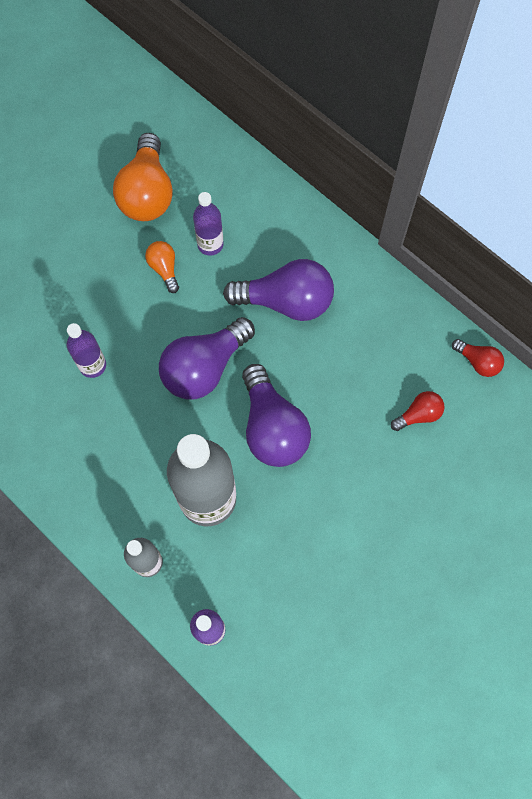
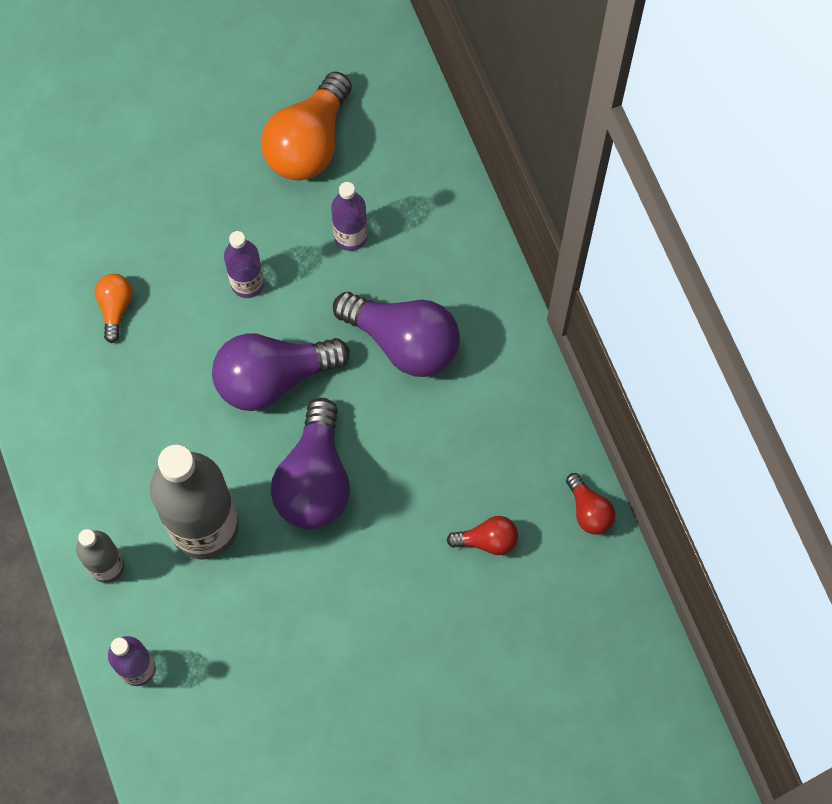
camera: 25 degrees right, 0 degrees up
(93, 365) = (151, 320): purple bottle -> purple bottle (247, 283)
(164, 269) = (284, 243): orange light bulb -> orange light bulb (115, 308)

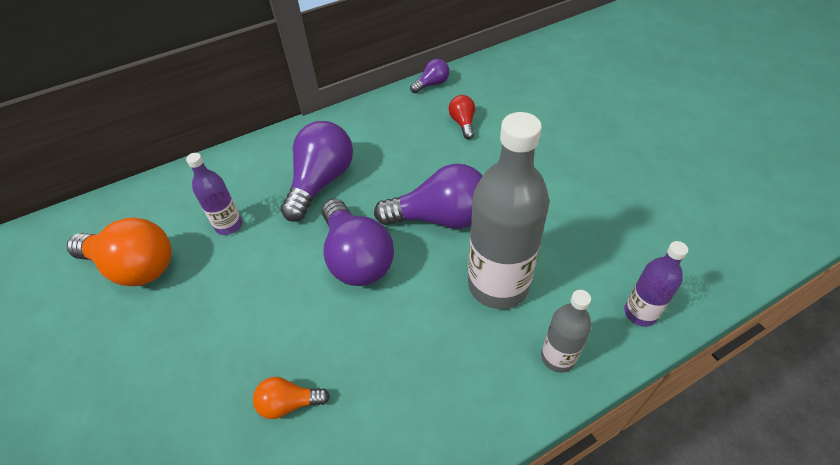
camera: 95 degrees left, 20 degrees down
(247, 283) = (267, 291): purple bottle -> none
(589, 511) = (432, 84): red light bulb -> purple light bulb

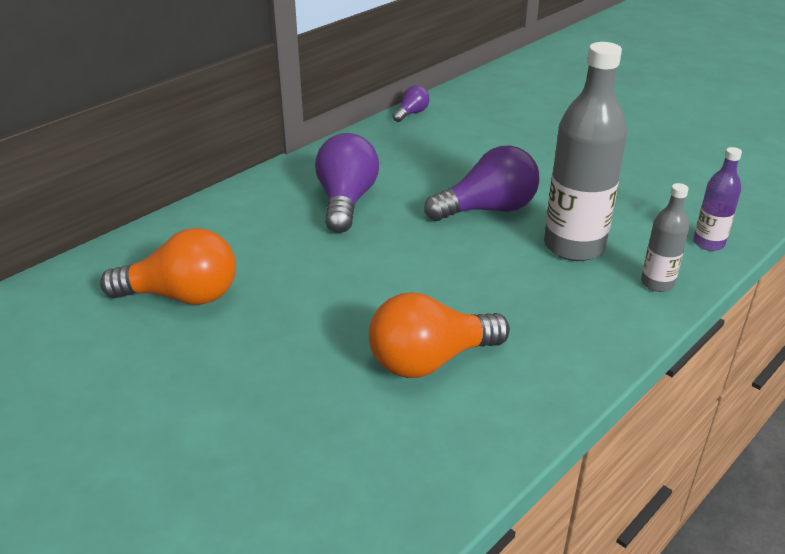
camera: 20 degrees left, 15 degrees down
(229, 225) = (268, 248): purple bottle -> none
(289, 403) = (430, 360): orange light bulb -> orange light bulb, size x2.01
(356, 258) = (424, 250): purple light bulb -> none
(463, 123) = (463, 139): red light bulb -> none

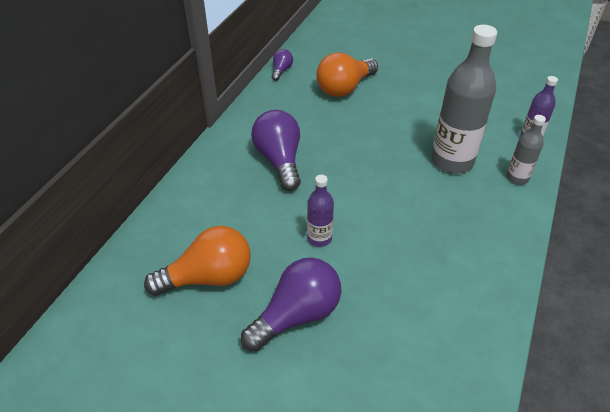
camera: 20 degrees left, 10 degrees up
(340, 289) = (319, 238): none -> purple bottle
(430, 360) = (413, 281): orange light bulb -> orange light bulb (344, 88)
(488, 209) = (380, 144): purple light bulb -> purple light bulb (297, 315)

